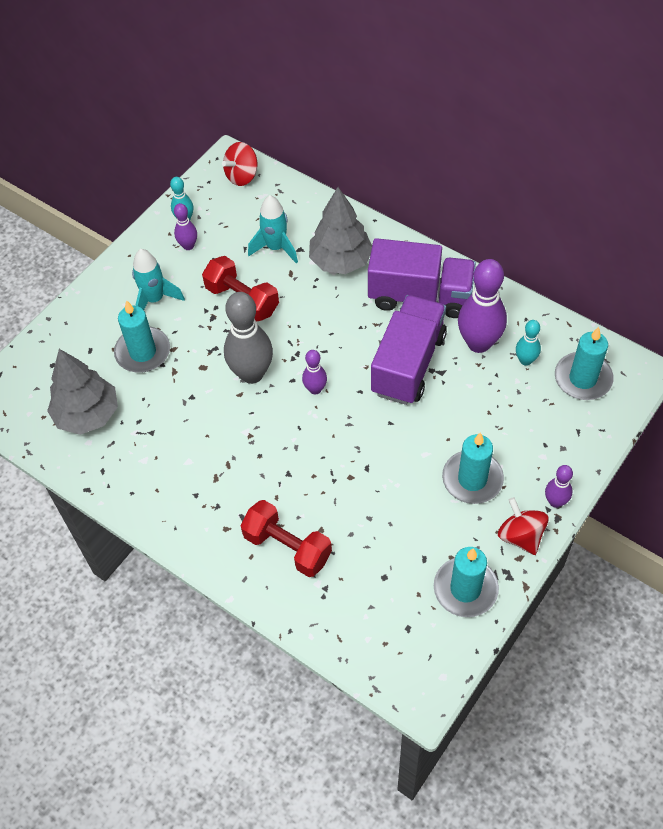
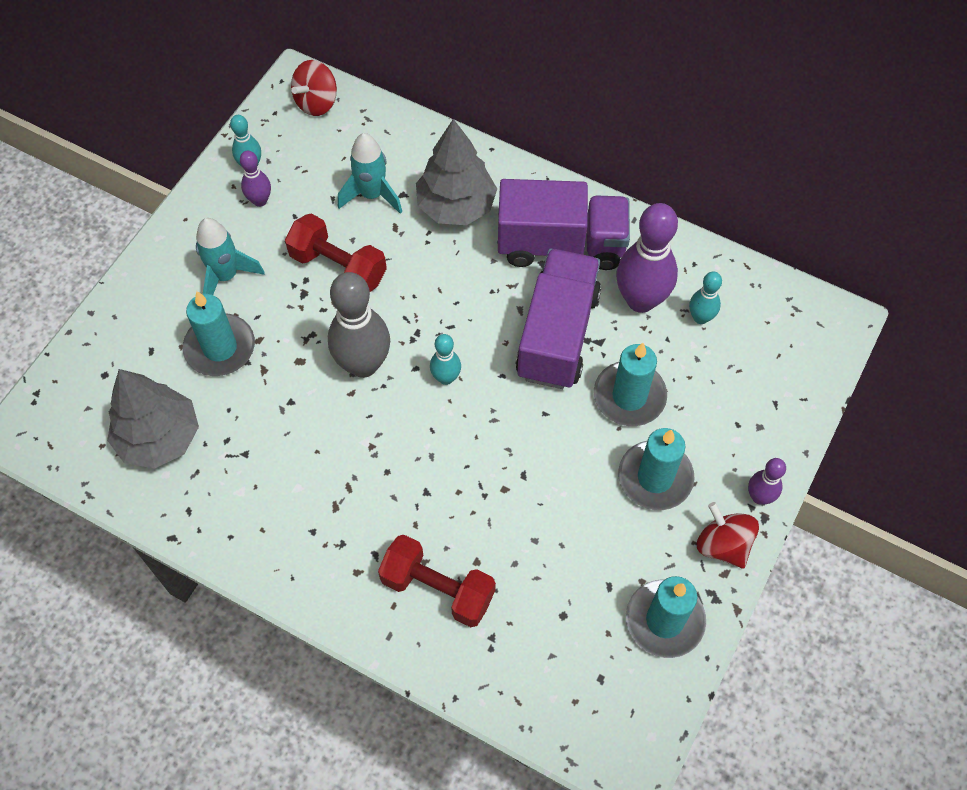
camera: 10 degrees left, 5 degrees up
(315, 389) = (446, 378): purple bowling pin -> turquoise bowling pin
(583, 378) = (772, 335): turquoise candle -> turquoise candle (629, 396)

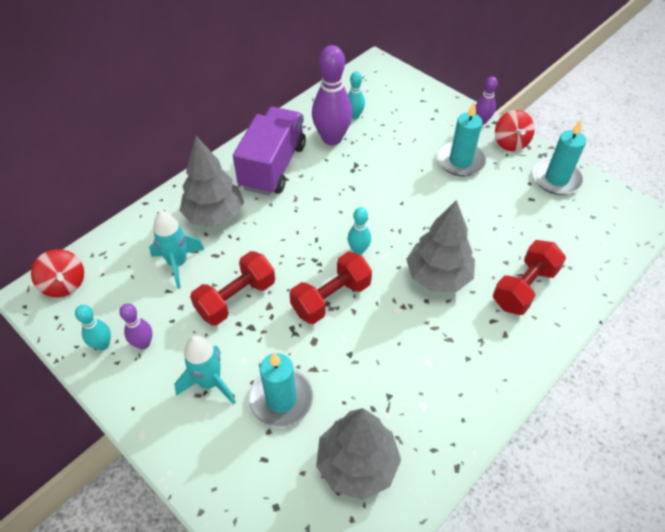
camera: 75 degrees left, 10 degrees down
(363, 364) = (331, 298): grey bowling pin -> red dumbbell
(429, 479) = (438, 276): none -> grey tree
(557, 334) = (343, 183): purple truck -> none
(629, 396) = (400, 159): turquoise candle -> none
(723, 545) = (510, 143): red spinning top -> red spinning top turned 75 degrees counterclockwise

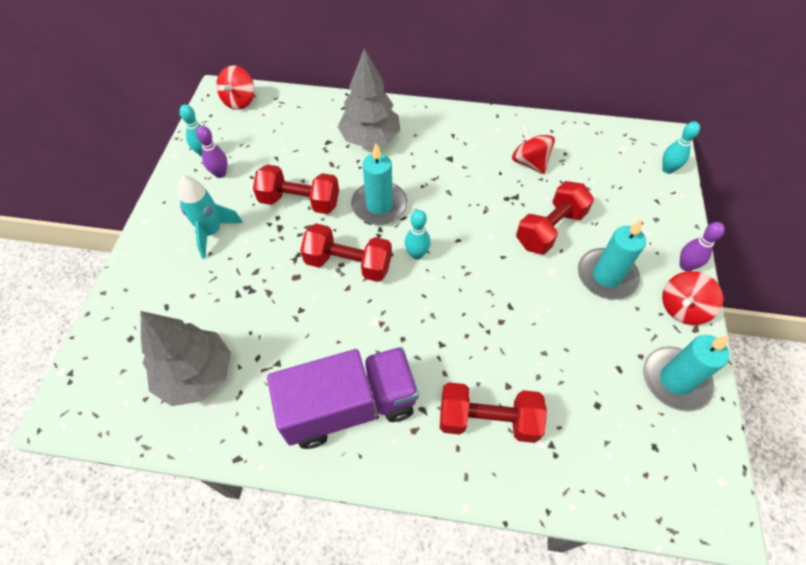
camera: 55 degrees right, 5 degrees up
(178, 264) = (305, 148): turquoise rocket -> none
(273, 166) = (456, 143): purple truck -> purple truck (349, 406)
(281, 399) = (225, 286): turquoise candle -> turquoise candle (379, 205)
(332, 138) = (529, 162): purple bowling pin -> red spinning top
(354, 116) = (575, 162): turquoise bowling pin -> turquoise bowling pin (667, 169)
(400, 164) = (550, 229): none -> red dumbbell
(438, 276) = (439, 333): grey tree -> none

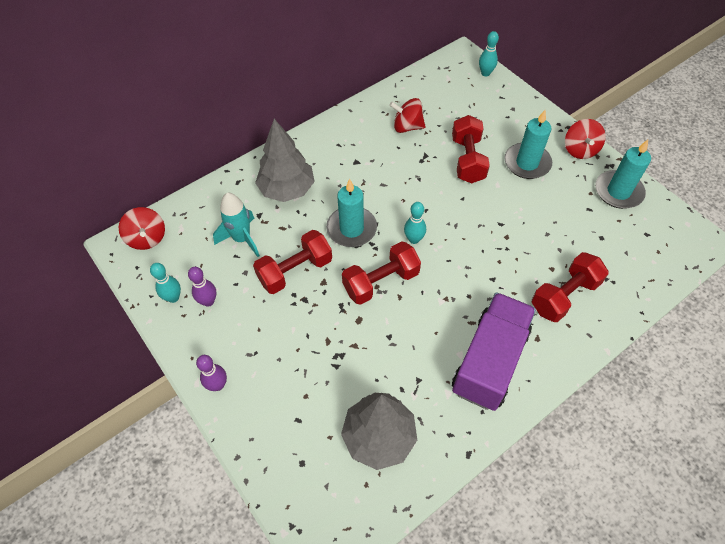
camera: 45 degrees left, 0 degrees up
(212, 232) = (261, 345): turquoise rocket -> turquoise rocket (242, 239)
(685, 266) = (556, 124): purple bowling pin -> purple bowling pin (218, 385)

